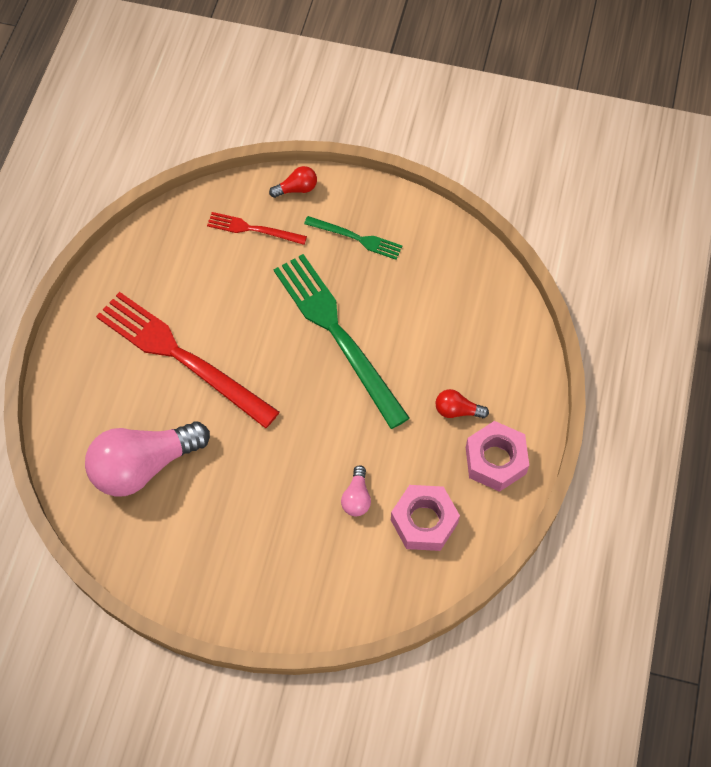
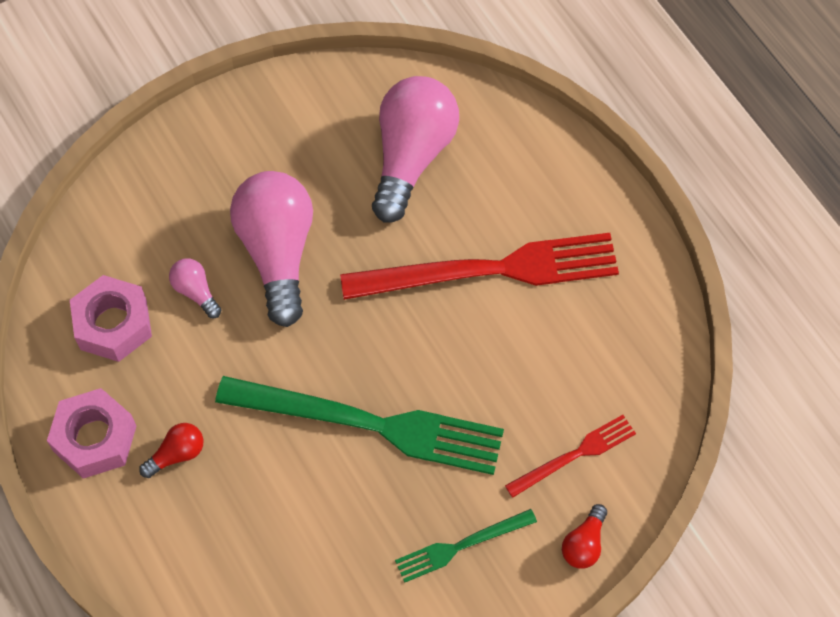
camera: 135 degrees right, 0 degrees up
(285, 477) = (277, 253): none -> pink light bulb

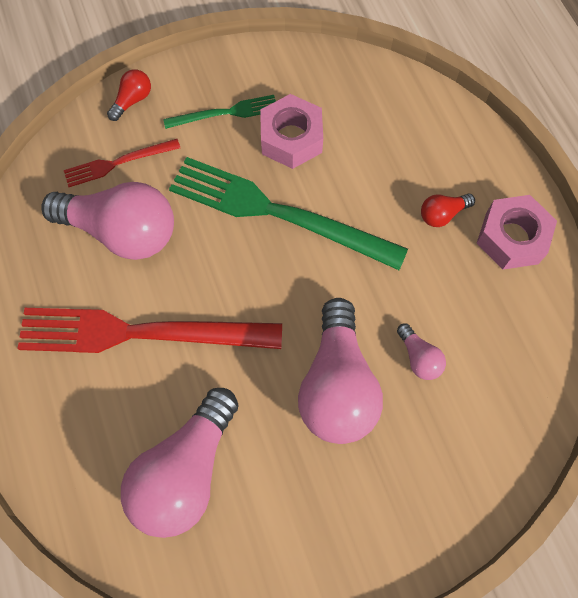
camera: 170 degrees left, 5 degrees up
(113, 324) = (497, 338): pink nut -> pink nut (291, 138)
(544, 373) = (121, 231): none -> pink light bulb

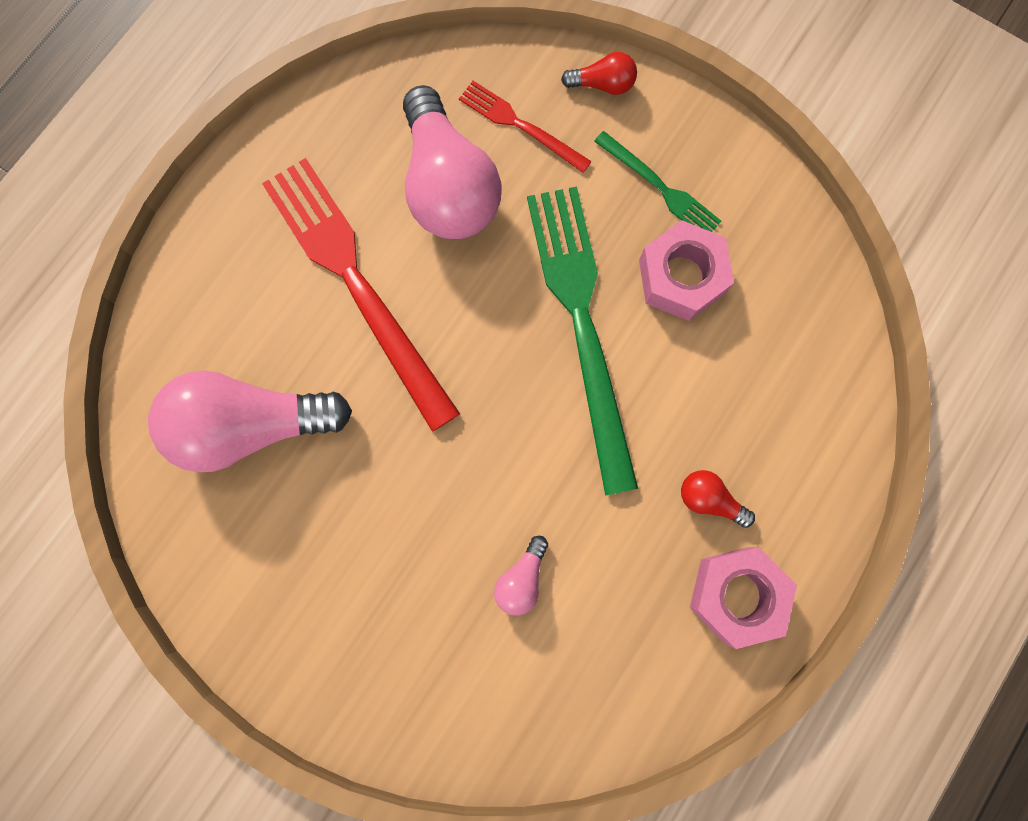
camera: 55 degrees right, 10 degrees up
(337, 385) = (435, 513): pink light bulb -> none

